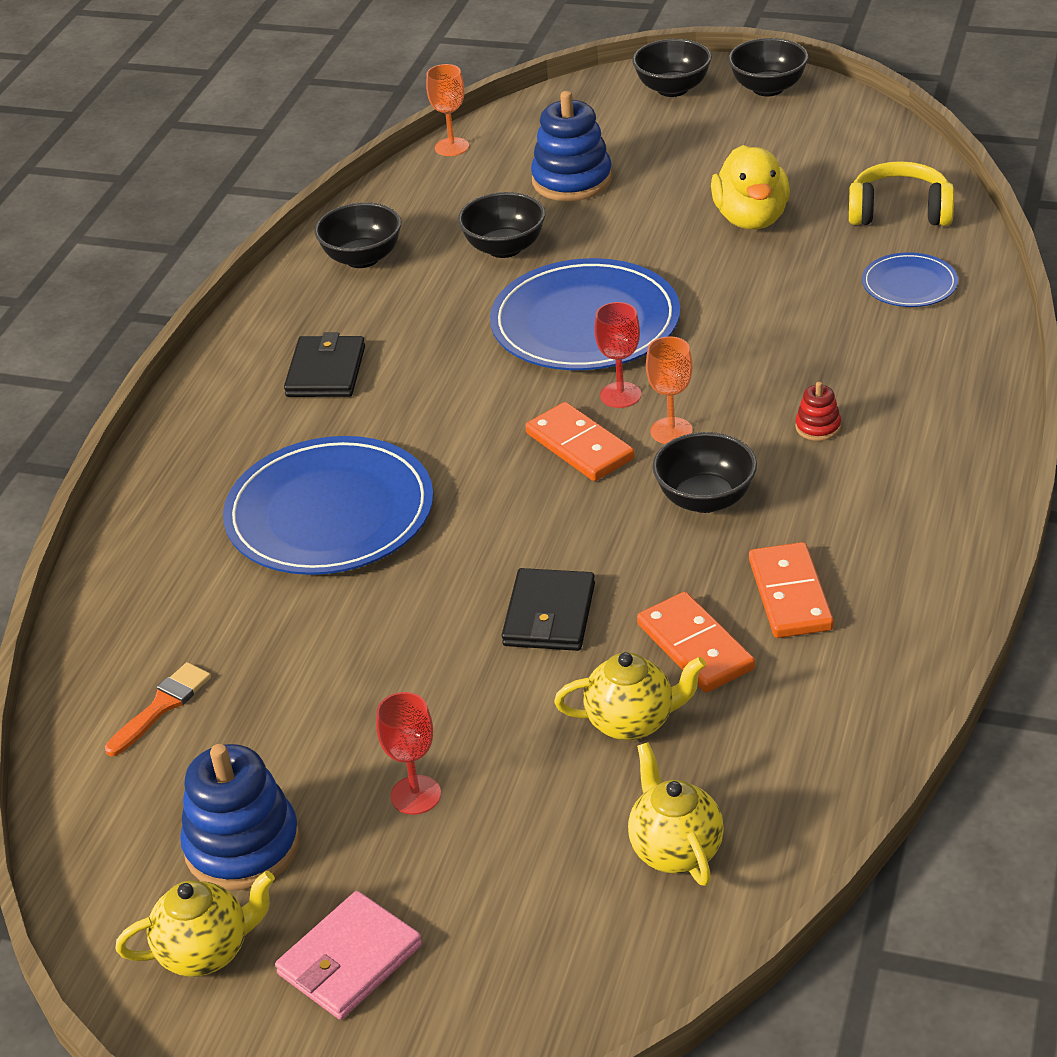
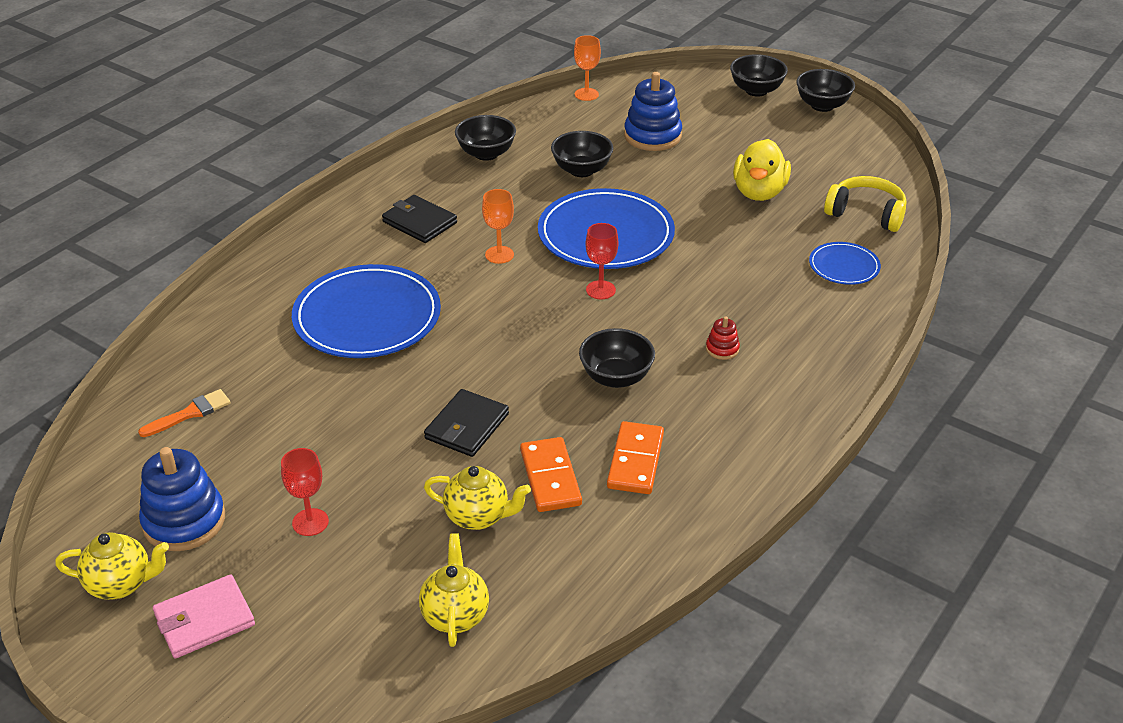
camera: 15 degrees right, 0 degrees up
(326, 371) = (419, 222): black wallet -> black wallet turned 75 degrees counterclockwise
(580, 446) = (553, 317): orange domino -> none
(671, 431) = (620, 324): orange goblet -> orange goblet (499, 255)

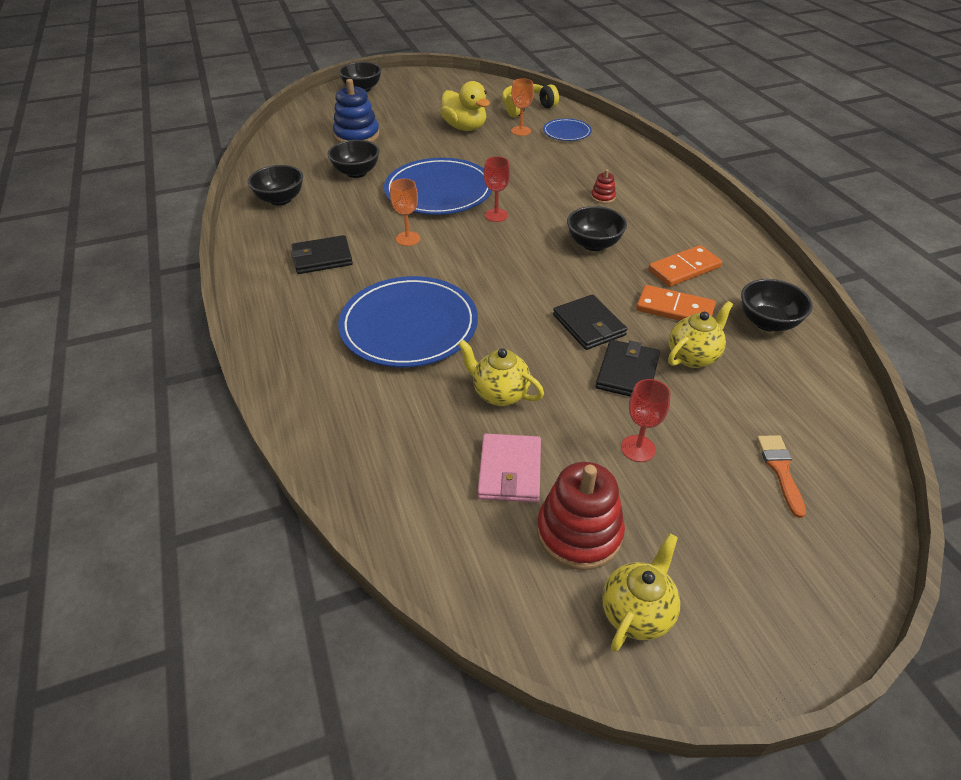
camera: 55 degrees left, 5 degrees up
(184, 521) = (579, 532): blue stacking toy -> red stacking toy
(190, 413) = (430, 477): orange brush -> orange brush (780, 470)
(204, 620) = (721, 563): pink wallet -> pink wallet (510, 471)
(414, 478) = (627, 372): none -> black wallet
(455, 615) = (792, 407): yellow teapot -> yellow teapot (499, 394)
(586, 94) = (273, 139): orange goblet -> orange goblet (521, 131)
(635, 461) = (684, 269): orange domino -> orange domino turned 75 degrees counterclockwise
(822, 105) = (408, 78): black bowl -> black bowl (767, 322)

